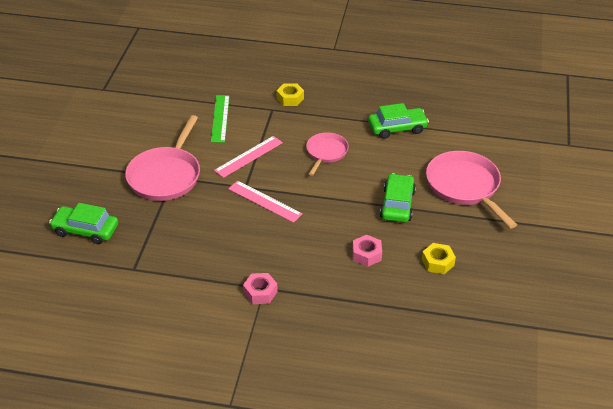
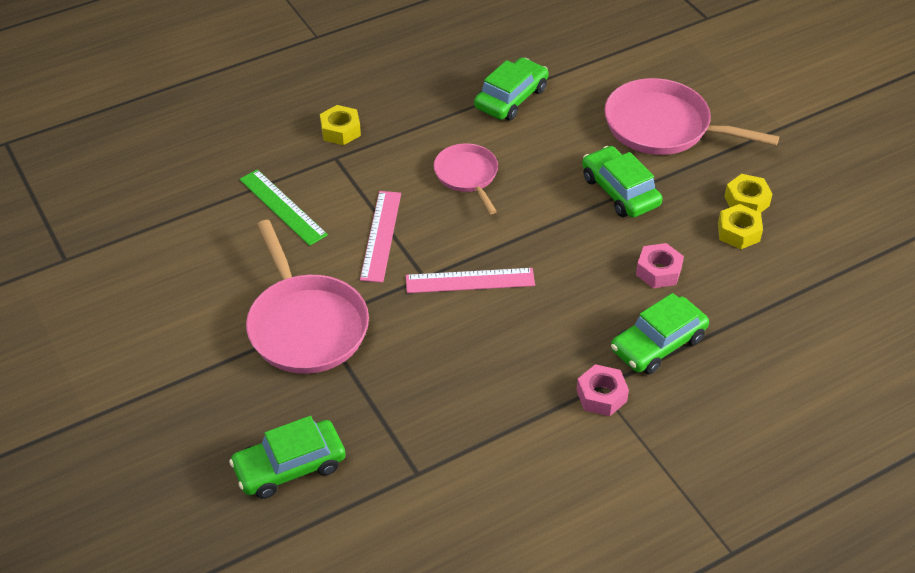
camera: 40 degrees left, 5 degrees up
(320, 288) = (658, 344): none -> green car
(464, 250) = (746, 201): none -> yellow nut

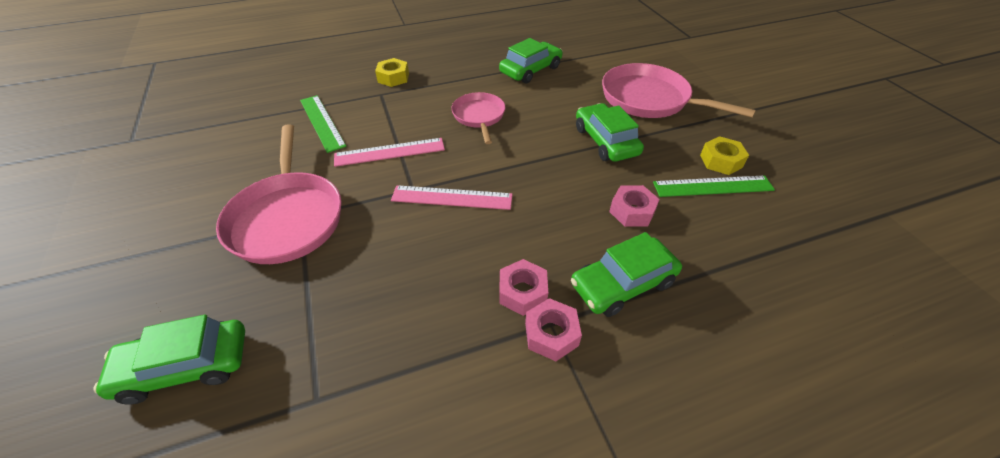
camera: 10 degrees right, 0 degrees up
(380, 235) = (389, 152): pink ruler -> pink ruler turned 60 degrees clockwise
(567, 364) = (522, 292): none -> pink nut
(738, 232) = (712, 186): yellow nut -> green ruler

